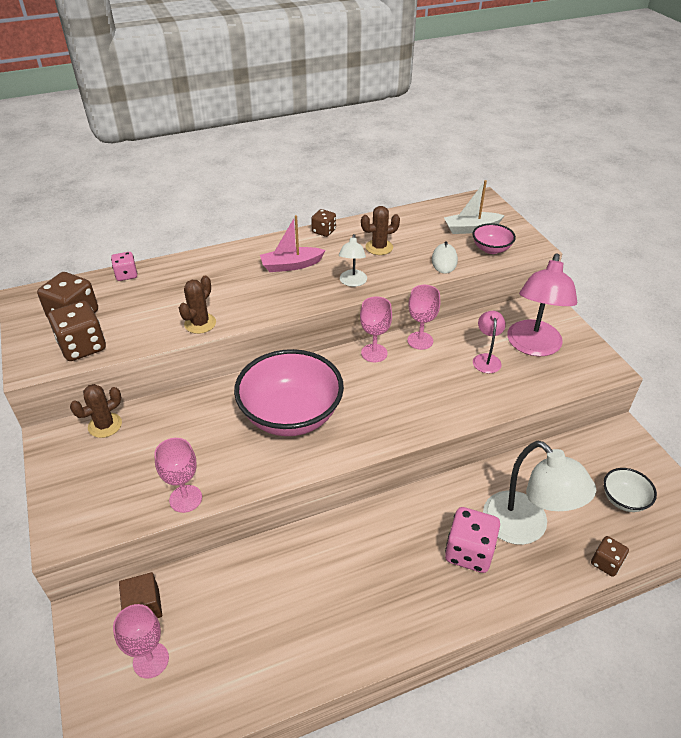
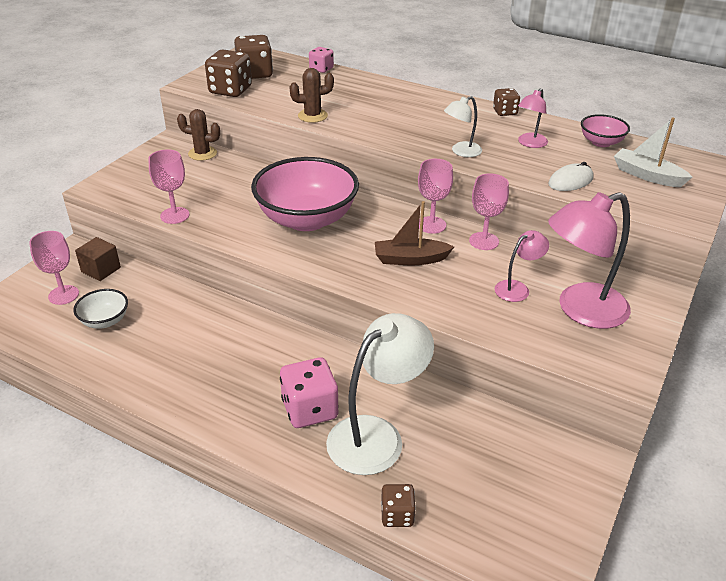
camera: 50 degrees right, 5 degrees down
(291, 265) = (436, 118): pink boat -> none
(379, 247) = (530, 143): brown cactus -> pink lamp
(404, 389) = (410, 259): none -> brown boat
(491, 249) = (636, 198): pink bowl -> pink bowl (601, 142)
(525, 528) = (376, 435): white lamp -> white lamp turned 150 degrees counterclockwise
(624, 499) = (498, 498): white bowl -> white bowl (105, 321)

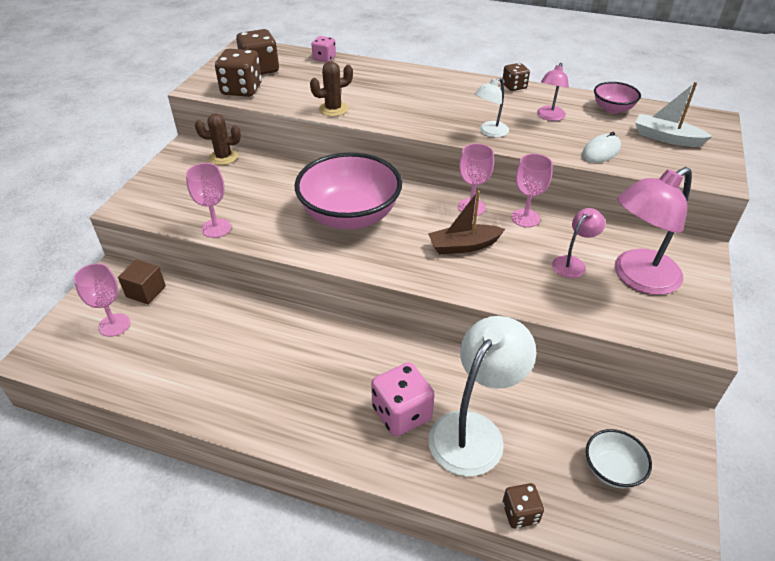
camera: 10 degrees left, 5 degrees up
(105, 321) = (166, 348): white bowl -> white bowl (612, 469)

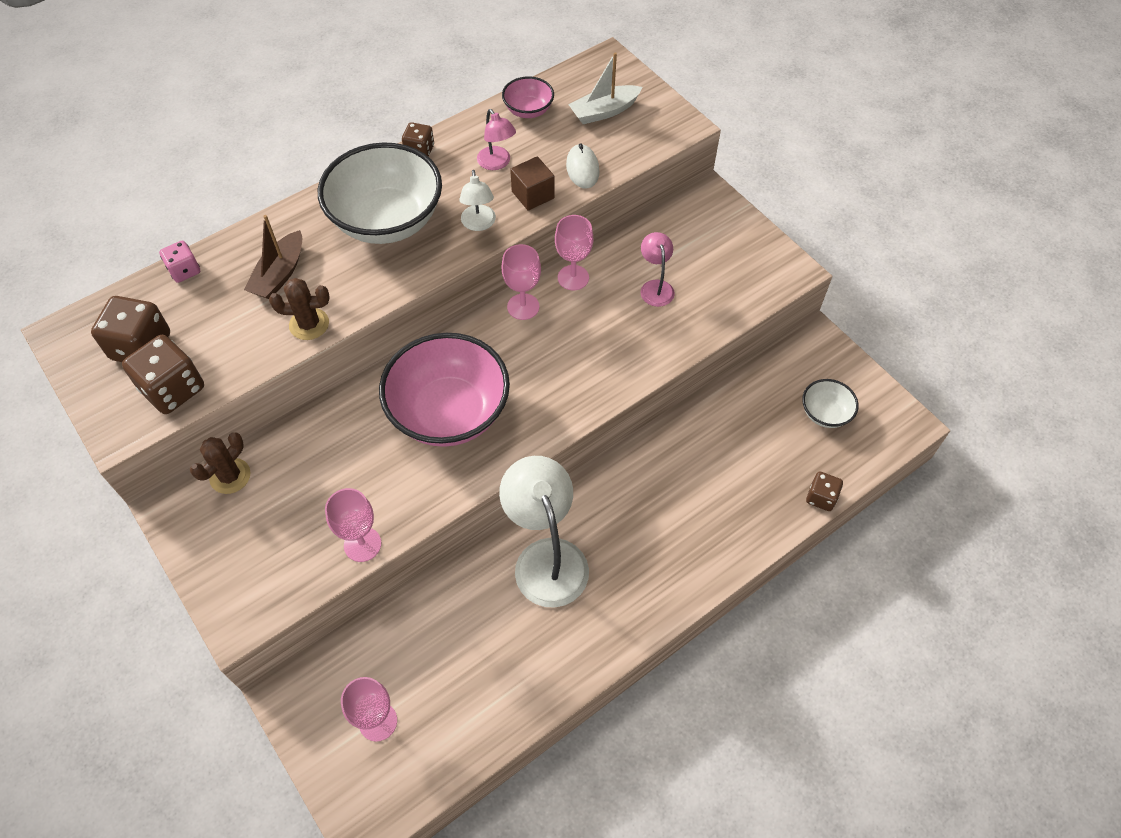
camera: 55 degrees left, 15 degrees up
(146, 291) = (348, 668): brown cube -> brown cube (533, 195)
(333, 109) = (309, 324): brown cactus -> brown cactus turned 75 degrees clockwise
(401, 413) = (680, 520): pink dice -> none
(444, 100) = (387, 220): none -> white bowl
(463, 246) = (570, 348): brown boat -> brown boat (279, 274)
(474, 430) = (732, 478): white lamp -> white lamp (546, 557)
(637, 278) = (705, 258): pink lamp -> none

